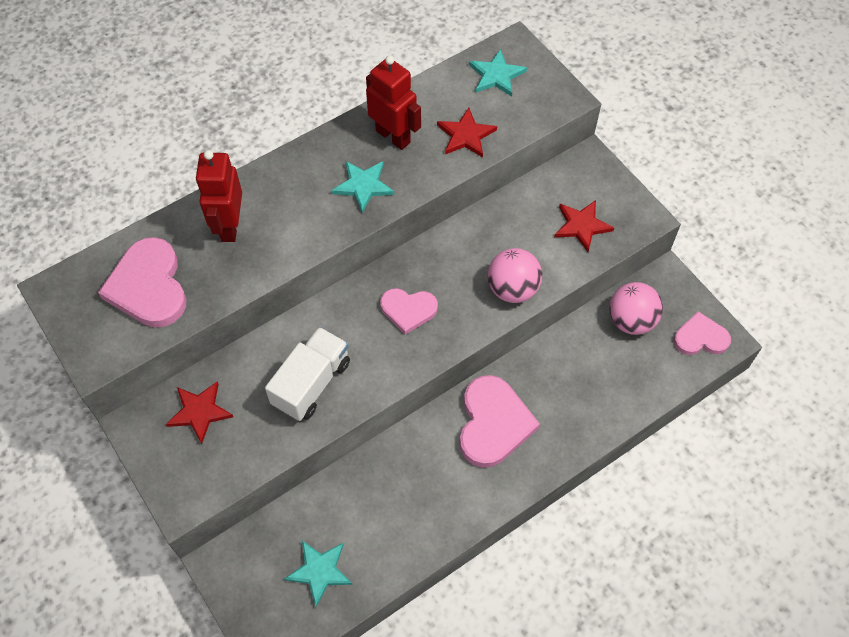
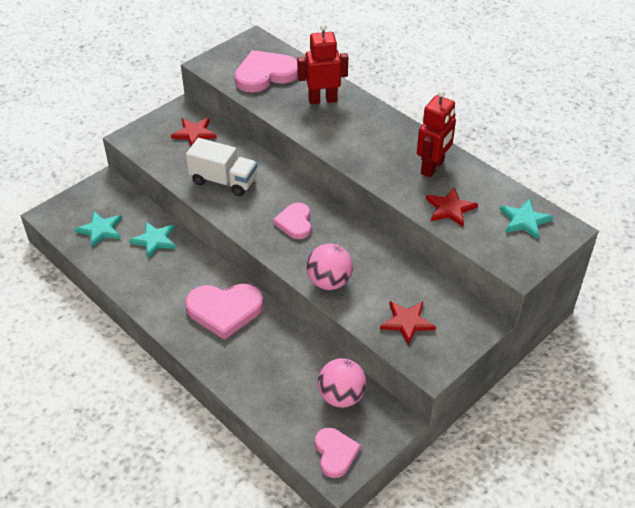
camera: 80 degrees right, 15 degrees down
(363, 186) = (378, 158): turquoise star -> turquoise star (155, 240)

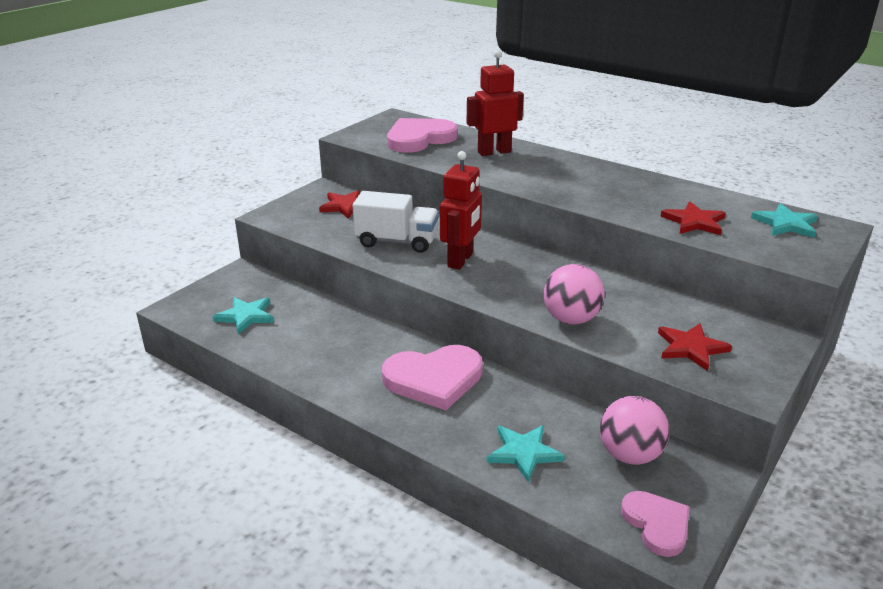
camera: 10 degrees left, 15 degrees down
(155, 240) = (319, 319): turquoise star -> turquoise star (523, 453)
(295, 222) = (500, 269): pink heart -> none
(432, 167) = (650, 192): red robot -> red robot (461, 260)

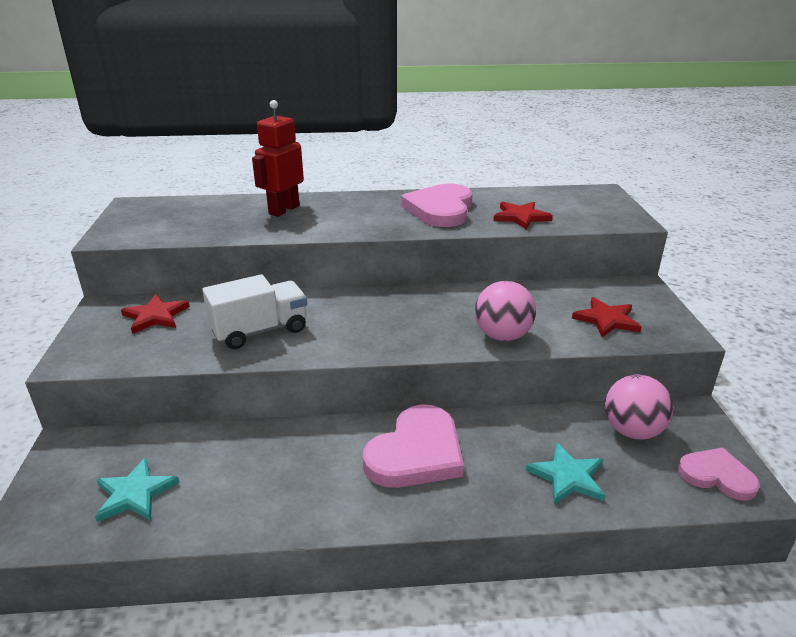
camera: 40 degrees left, 0 degrees up
(419, 139) = (191, 218): pink heart -> pink heart (440, 209)
(461, 260) = (345, 324): red robot -> none
(785, 224) = (574, 199): turquoise star -> none

